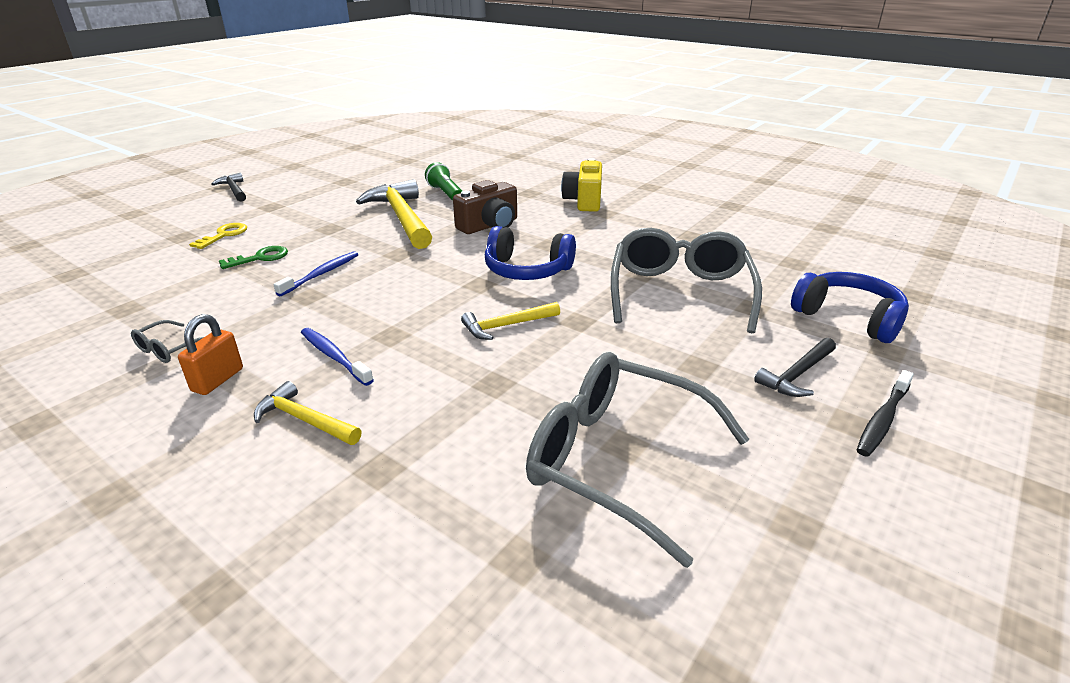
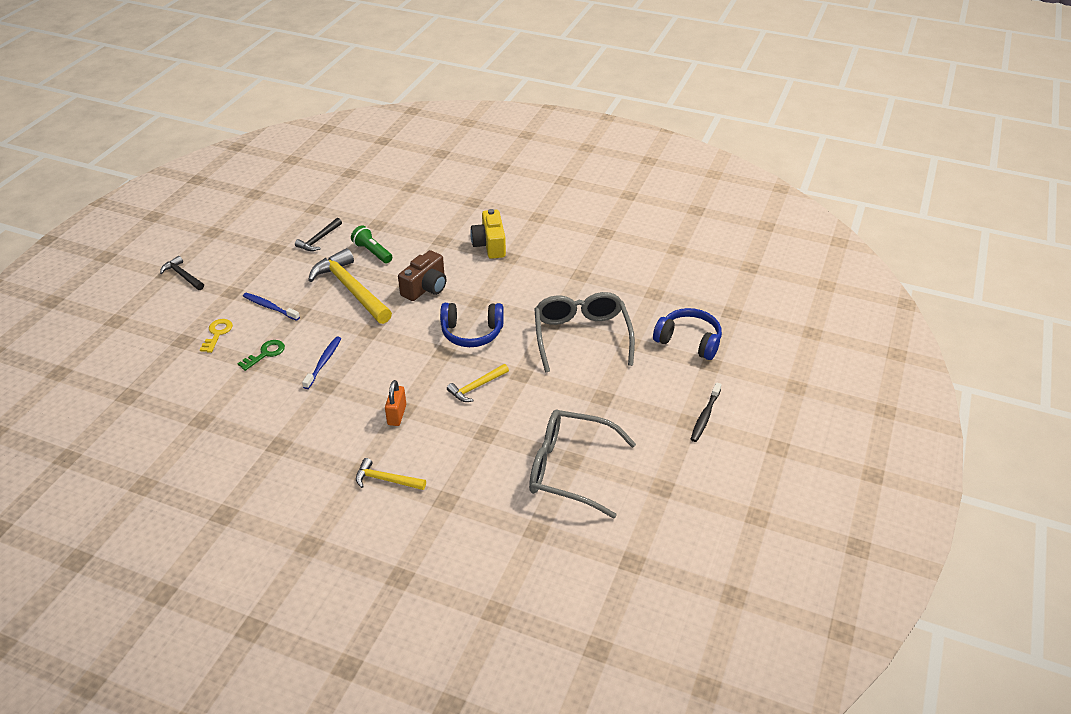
camera: 15 degrees left, 10 degrees up
(169, 349) = (263, 447): grey glasses -> none
(218, 380) = (313, 464): orange padlock -> orange padlock (397, 415)
(334, 356) = (377, 432): blue toothbrush -> blue toothbrush (270, 307)
(796, 375) = (659, 393): black hammer -> black hammer (319, 239)

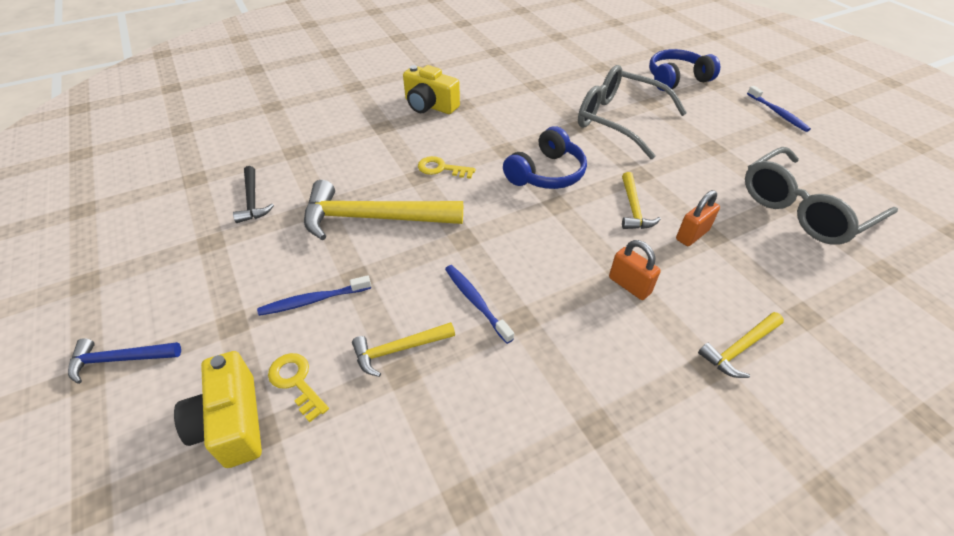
camera: 50 degrees left, 5 degrees up
(180, 329) = (232, 423): none -> yellow camera
(183, 275) = (120, 359): black hammer -> blue hammer
(265, 354) = (398, 349): green key -> yellow hammer
(372, 252) = (334, 175): green flashlight -> none
(426, 288) = (441, 168): brown camera -> yellow key
(476, 424) = (692, 235): none -> orange padlock
(705, 416) = (777, 113): black toothbrush -> blue toothbrush

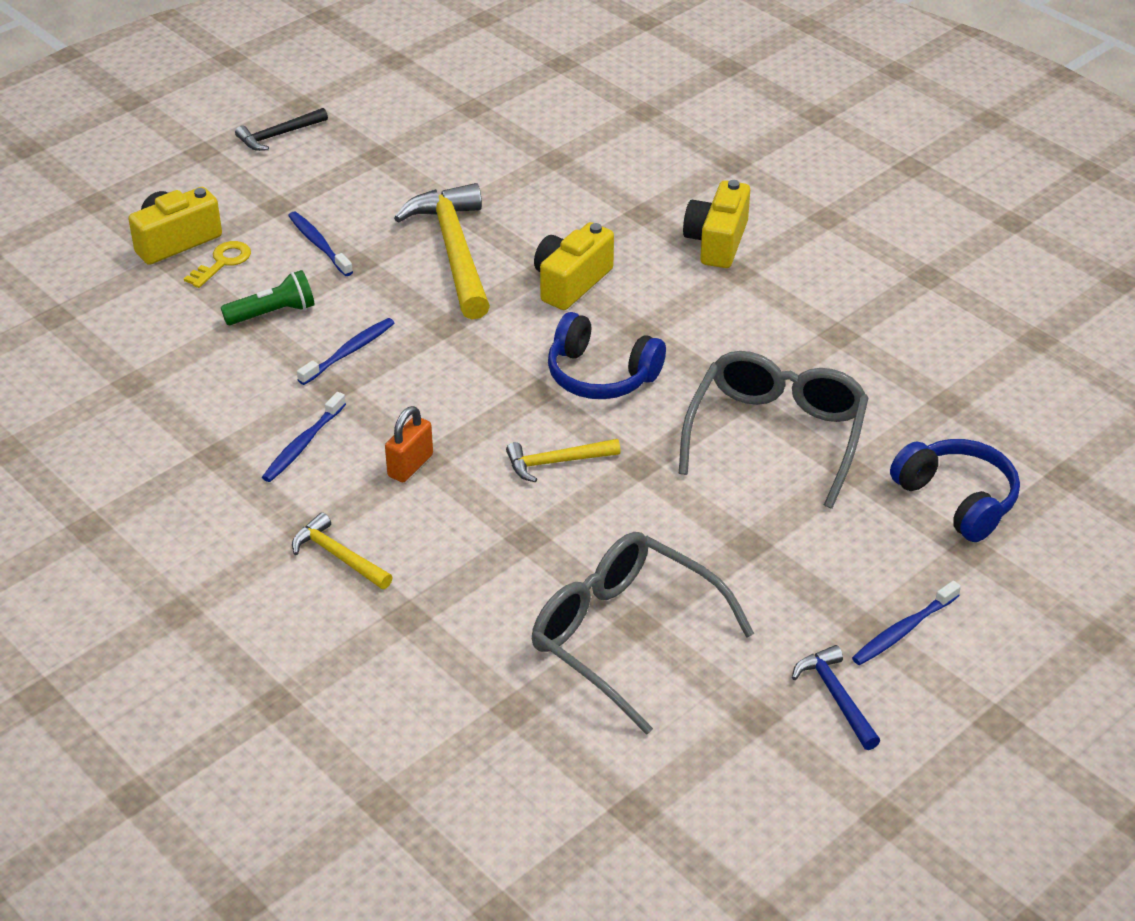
camera: 75 degrees right, 5 degrees down
(120, 359) = (222, 160): blue hammer -> blue hammer (836, 697)
(252, 201) = (451, 159): black hammer -> black hammer (278, 135)
(398, 349) = (273, 313): yellow hammer -> green flashlight
(441, 168) = (571, 282): yellow key -> yellow camera
(593, 353) = (303, 444): none -> blue toothbrush
(692, 235) = (522, 519): orange padlock -> none

